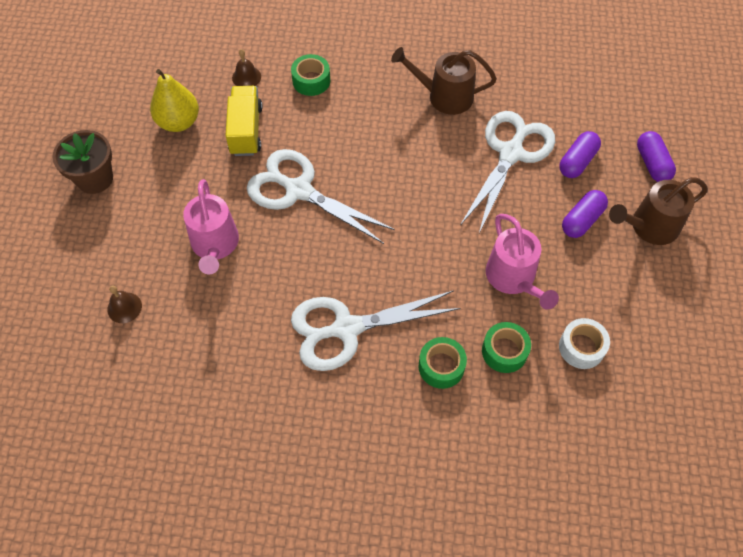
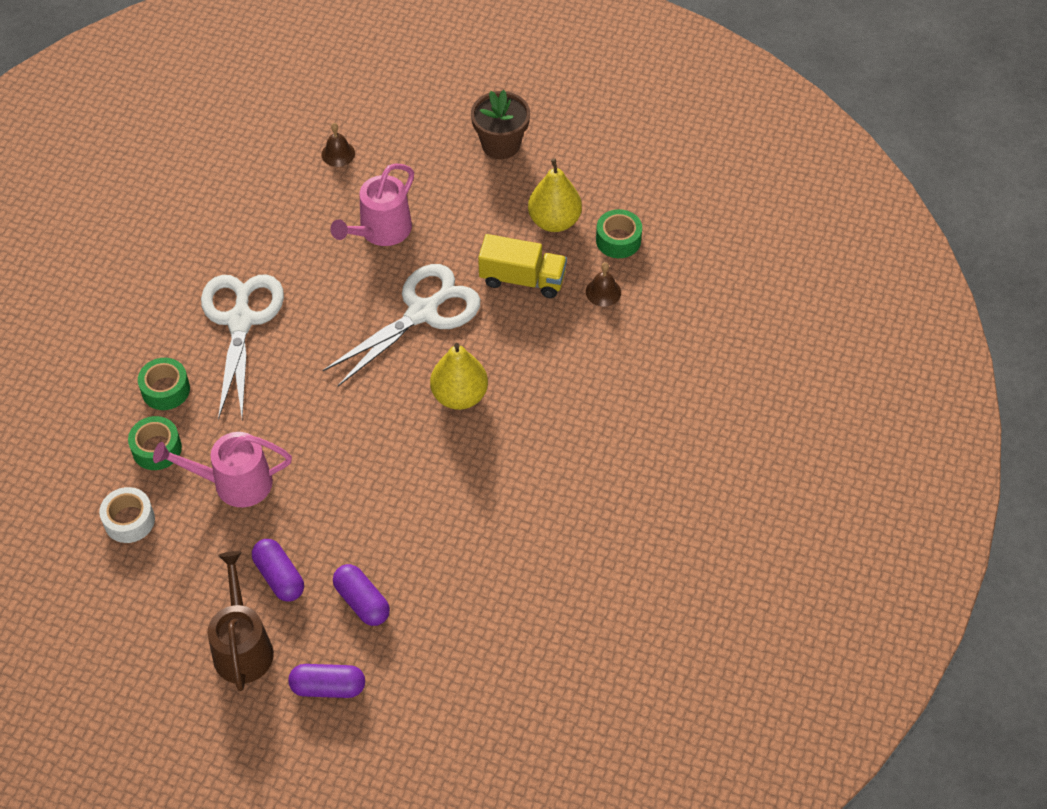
camera: 105 degrees right, 5 degrees down
(215, 245) = (381, 231): pink watering can -> pink watering can turned 60 degrees counterclockwise
(311, 81) = (578, 354): green tape -> green tape (618, 240)
(374, 145) = (459, 396): none -> yellow pear
(444, 96) = (510, 486): brown watering can -> none
(511, 153) = (399, 533): white scissors -> none

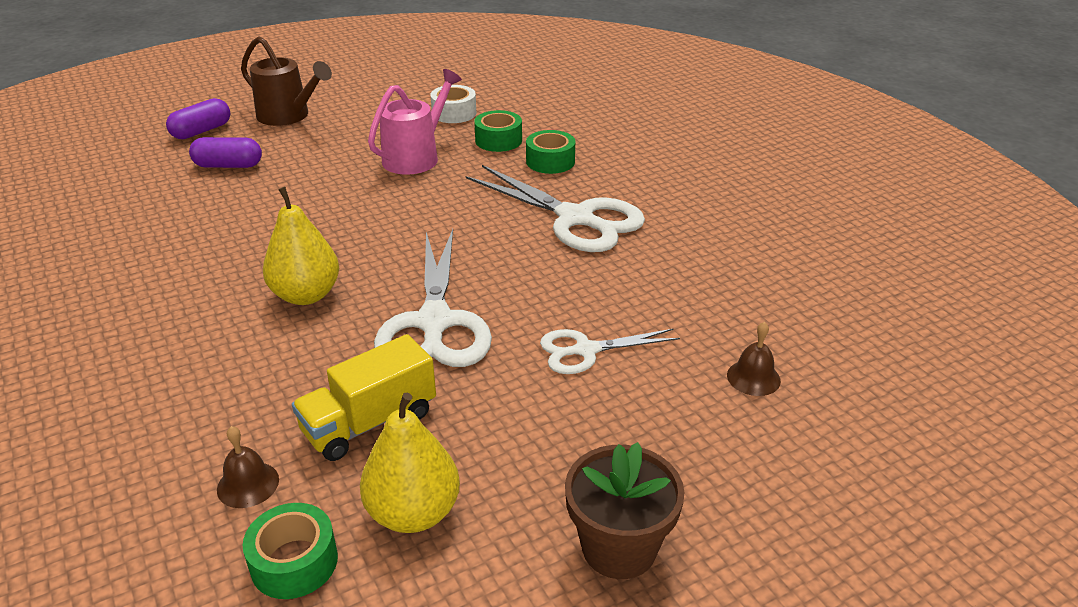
camera: 130 degrees right, 20 degrees down
(279, 577) = (309, 145): purple capsule -> none
(381, 231) = (586, 350): pink watering can -> white scissors

